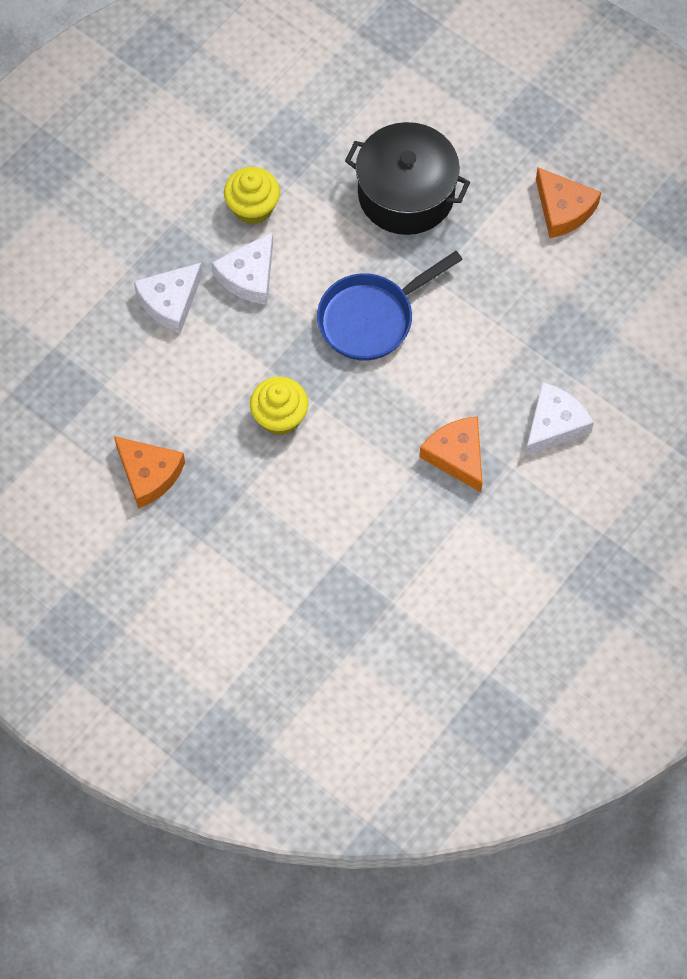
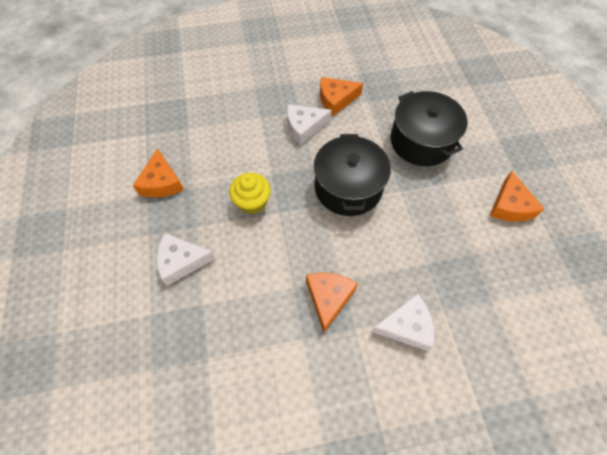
camera: 40 degrees right, 5 degrees down
(170, 302) = (256, 113): white cheese -> white cheese (181, 261)
(253, 207) = (336, 99): yellow cupcake -> orange cheese
(371, 318) = (348, 188): blue pan -> black pot

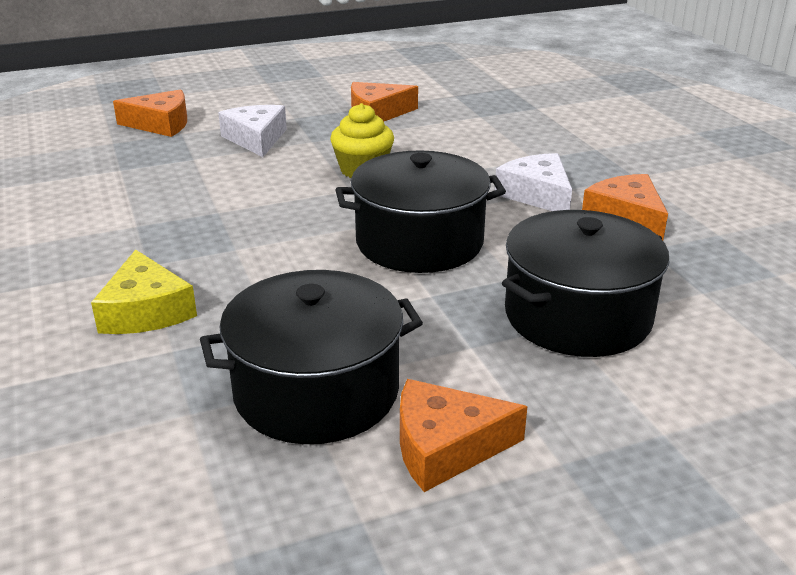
camera: 80 degrees right, 30 degrees down
(328, 298) = (200, 239): orange cheese -> orange cheese (161, 124)
(406, 326) = (146, 311): white cheese -> yellow cheese
(476, 247) = (316, 391): none -> black pot

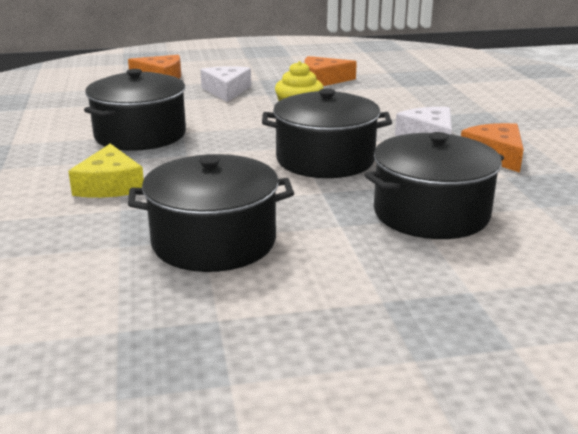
camera: 10 degrees right, 5 degrees down
(162, 221) = (140, 135): none -> black pot
(445, 447) = (297, 283): orange cheese -> none

